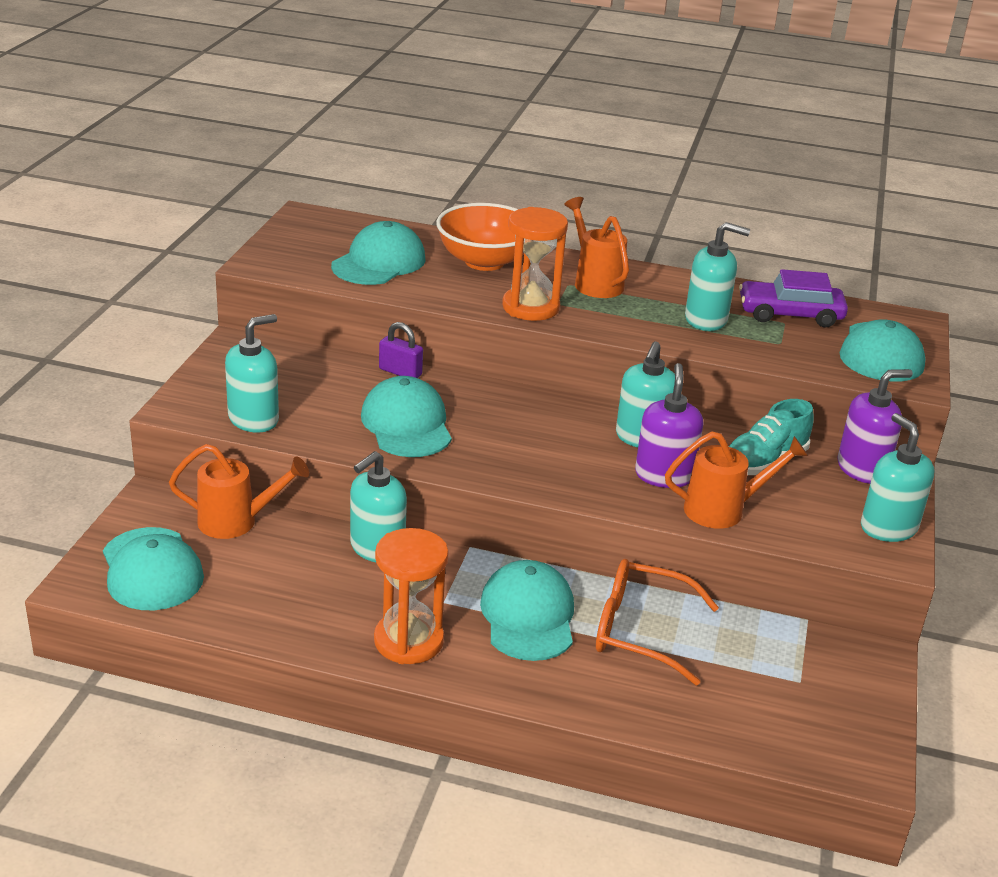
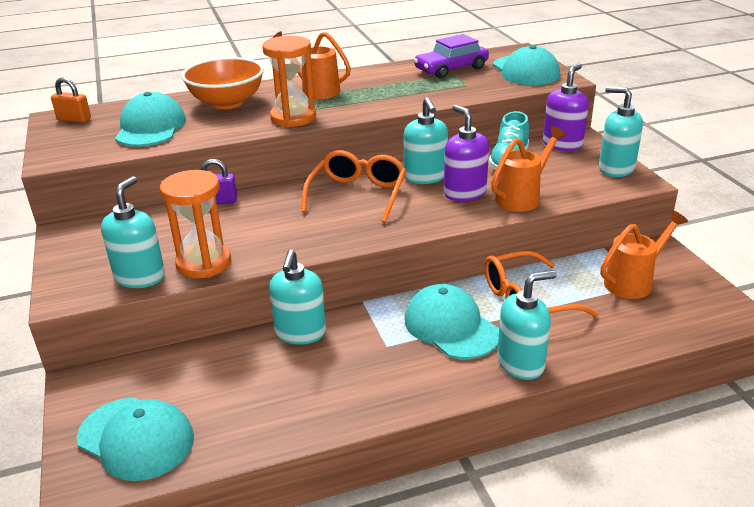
camera: 30 degrees left, 0 degrees up
(236, 522) = (171, 366): orange watering can -> orange watering can (633, 282)
(319, 224) = (74, 119): none -> orange padlock
(406, 424) = (263, 232): turquoise cap -> none
(408, 641) = (393, 385): orange hourglass -> orange hourglass (204, 263)
(546, 426) = (358, 194): none -> orange glasses
(706, 320) = (409, 87): turquoise soap dispenser -> turquoise soap dispenser (521, 363)

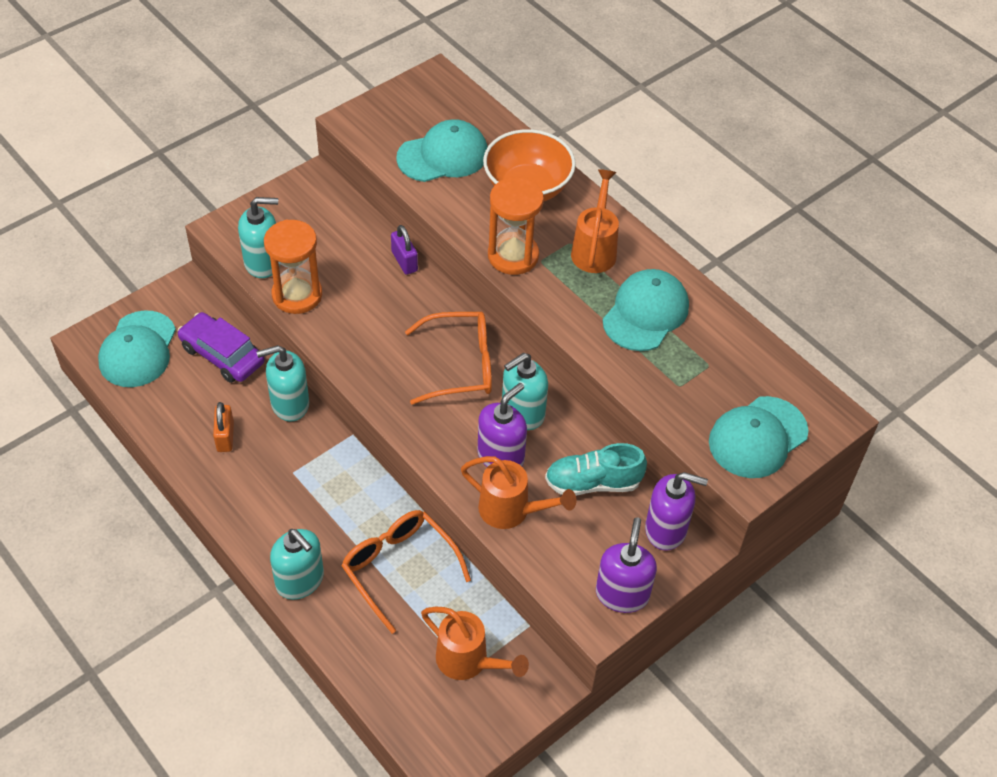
camera: 65 degrees right, 20 degrees up
(74, 119) = (438, 92): orange padlock -> orange padlock (225, 437)
(451, 69) = (725, 358): purple car -> purple car (222, 355)
(451, 326) = (336, 514): turquoise cap -> turquoise cap (645, 313)
(616, 168) = (622, 594): turquoise soap dispenser -> purple soap dispenser

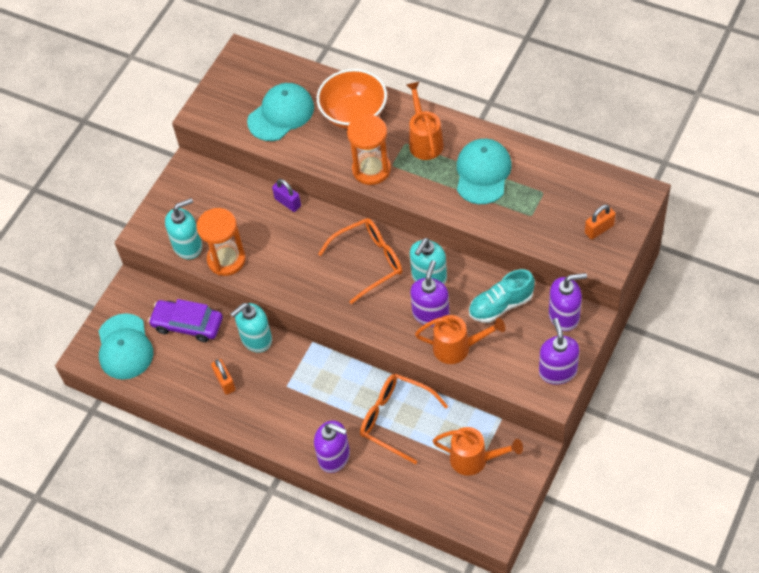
camera: 15 degrees left, 5 degrees up
(300, 581) = (334, 457): turquoise soap dispenser -> purple soap dispenser
(757, 437) = (599, 229): turquoise cap -> orange padlock

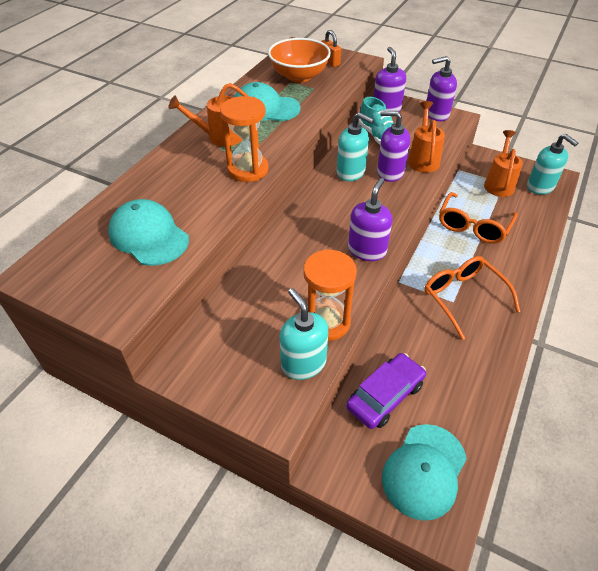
camera: 95 degrees left, 10 degrees down
(124, 347) = (424, 471): turquoise cap -> turquoise cap turned 135 degrees clockwise
(187, 324) = (385, 396): purple car -> purple car turned 150 degrees counterclockwise
(225, 382) = (458, 355): orange padlock -> none
(256, 339) = (400, 327): turquoise soap dispenser -> turquoise soap dispenser (540, 187)
(288, 202) = (251, 268): purple padlock -> none
(334, 457) = (522, 266): purple soap dispenser -> purple soap dispenser (367, 250)
(354, 114) = (170, 180): orange bowl -> orange bowl (299, 76)
(369, 261) = (333, 208): orange glasses -> orange glasses (463, 297)

